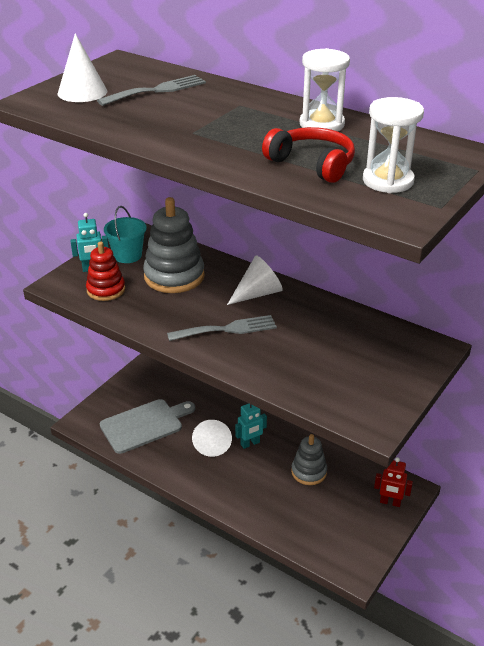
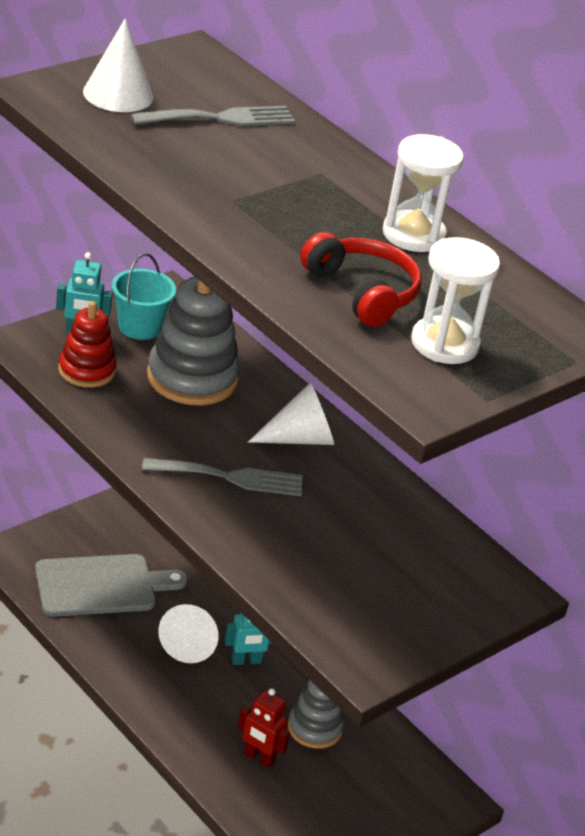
camera: 10 degrees right, 0 degrees up
(390, 502) = (415, 808): red robot -> red robot (259, 758)

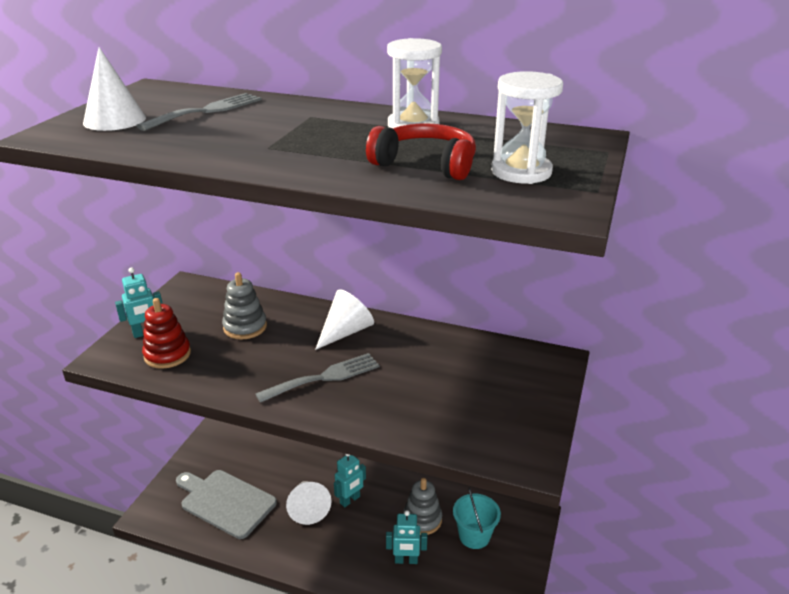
camera: 25 degrees left, 5 degrees down
(101, 586) = (225, 502): grey cutting board -> grey cutting board turned 105 degrees counterclockwise
(139, 327) = (184, 312): turquoise bucket -> turquoise bucket (474, 536)
(192, 378) = (245, 327): grey stacking toy -> grey stacking toy, size x0.62
(259, 758) = (406, 560): red robot -> turquoise robot

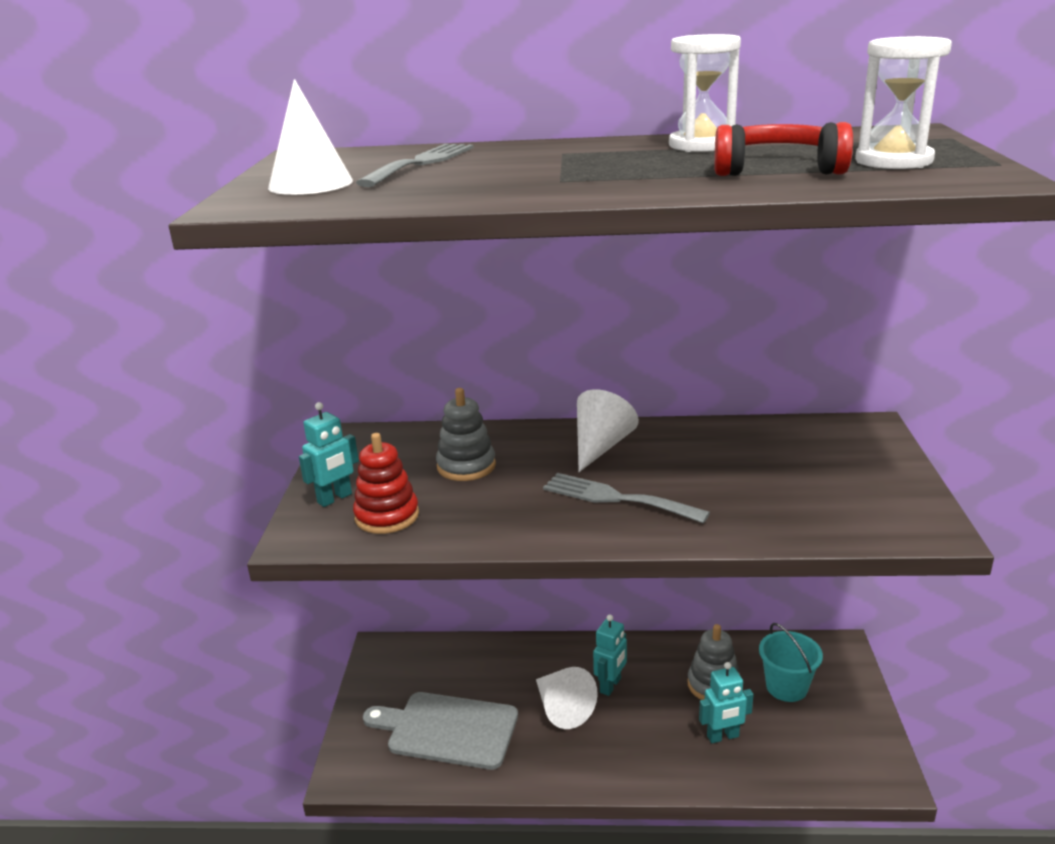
camera: 15 degrees left, 5 degrees down
(324, 377) = (616, 498): grey fork -> grey fork turned 105 degrees counterclockwise

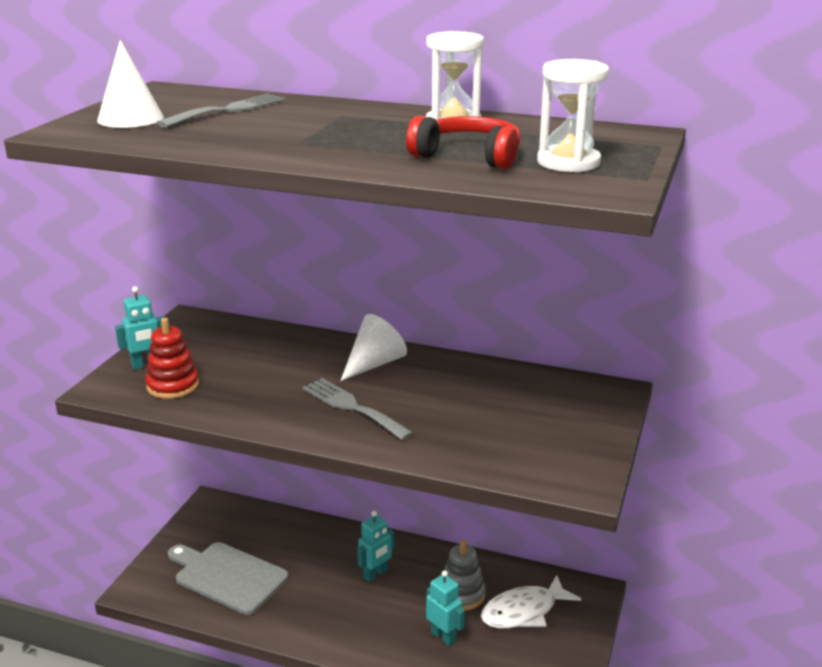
camera: 15 degrees right, 0 degrees up
(466, 466) = (259, 359): grey stacking toy -> none
(562, 708) = (326, 582): white cone -> none
(723, 736) = (443, 637): turquoise robot -> turquoise robot turned 135 degrees counterclockwise
(786, 687) = (523, 611): turquoise bucket -> white fish

